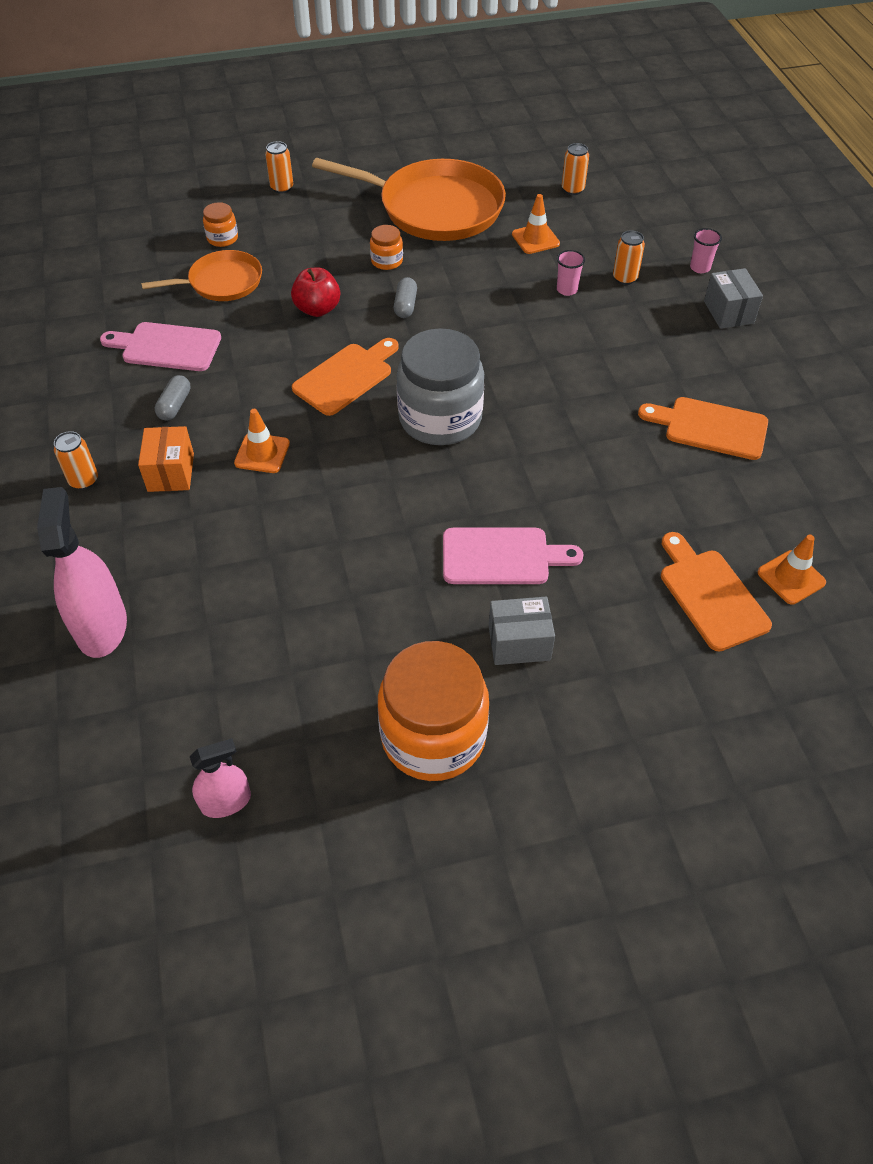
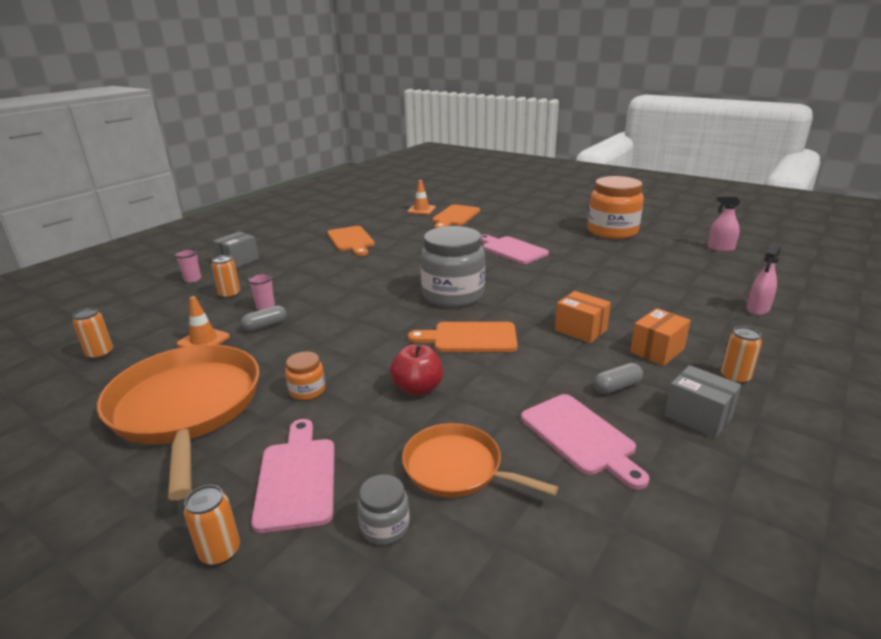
camera: 130 degrees left, 25 degrees down
(101, 626) = (758, 309): pink spray bottle -> pink spray bottle, size x0.58
(222, 238) = (385, 526): orange jar -> grey jar
(262, 453) = (580, 330): orange traffic cone -> orange box
(301, 225) = (297, 478): none -> pink cutting board
(405, 305) = (359, 353): grey capsule -> grey capsule (265, 326)
(519, 643) = (544, 233): grey box -> grey box (698, 416)

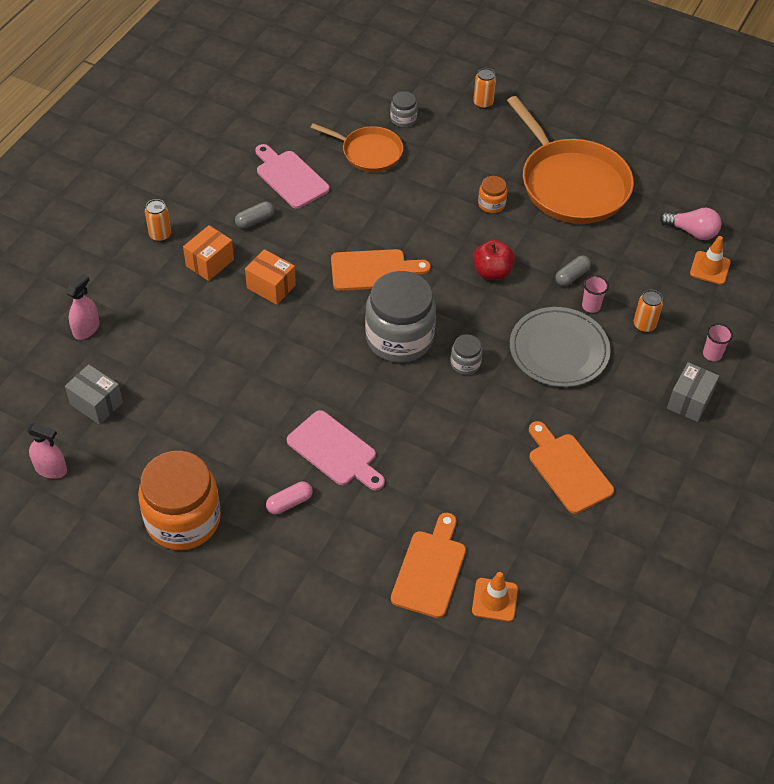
camera: 170 degrees right, 25 degrees up
(100, 354) = (692, 232): orange can -> pink light bulb
(203, 340) = (615, 253): orange traffic cone -> orange traffic cone (710, 268)
(297, 478) = (464, 141): pink cutting board -> none
(316, 285) = (559, 350): none -> grey plate
(400, 281) = (465, 363): none -> grey jar
(417, 388) = (407, 211): red apple -> red apple (492, 272)
(542, 235) = (289, 503): none -> pink capsule
(698, 416) = (205, 197): grey box -> grey box (96, 403)

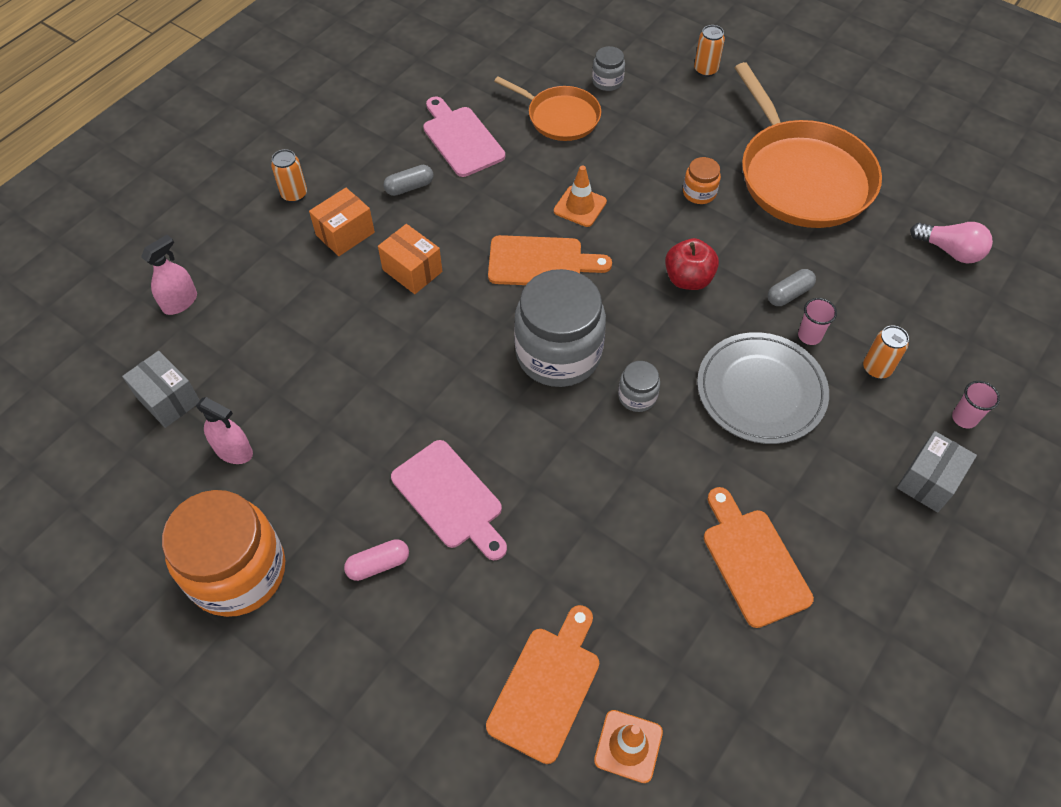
camera: 10 degrees right, 5 degrees up
(51, 469) = (91, 481): pink spray bottle -> pink spray bottle (234, 451)
(710, 268) = (969, 300): orange traffic cone -> orange traffic cone (580, 206)

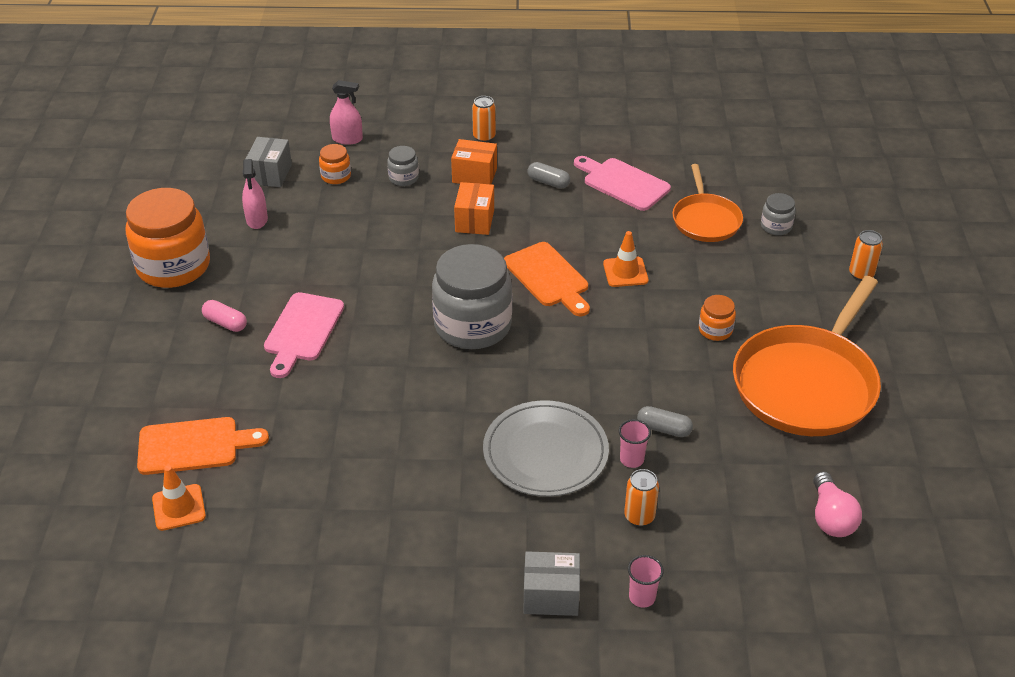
camera: 55 degrees right, 15 degrees down
(232, 344) = (336, 176): none -> orange jar
(461, 139) = (623, 183): pink cutting board -> pink cutting board turned 75 degrees counterclockwise
(637, 396) = (473, 384): grey jar -> grey jar (403, 178)
(688, 279) = (616, 363): red apple -> none
(753, 561) = (380, 513): orange cutting board -> none

